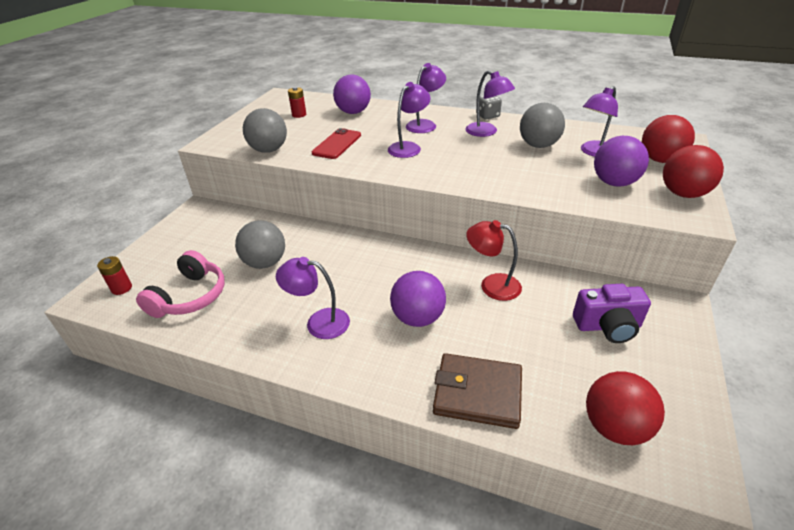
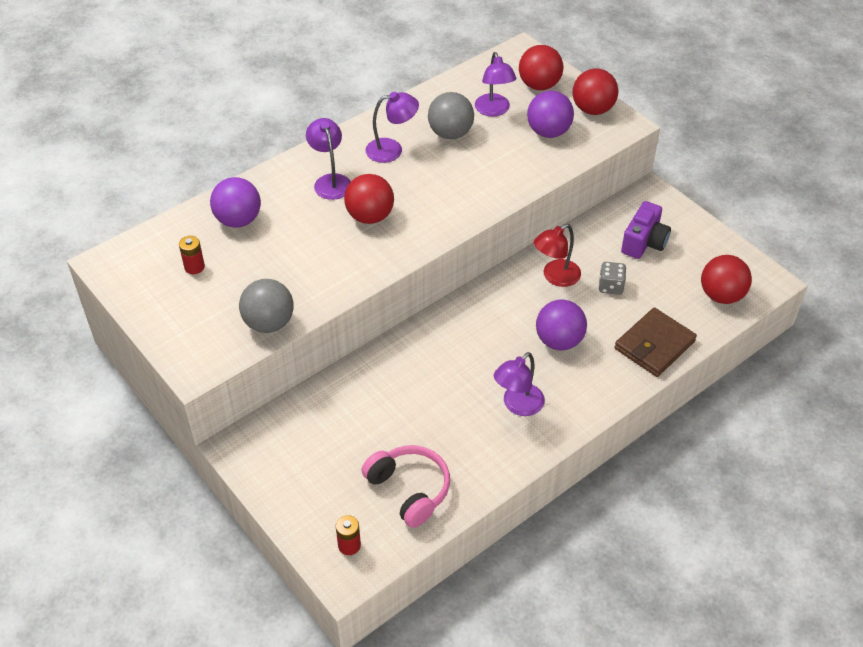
camera: 60 degrees left, 10 degrees up
(265, 263) = (400, 416): grey ball -> none
(337, 144) = (309, 264): red phone -> none
(408, 147) = (370, 216): purple lamp -> red ball
(487, 116) = (357, 129): grey dice -> grey dice (610, 286)

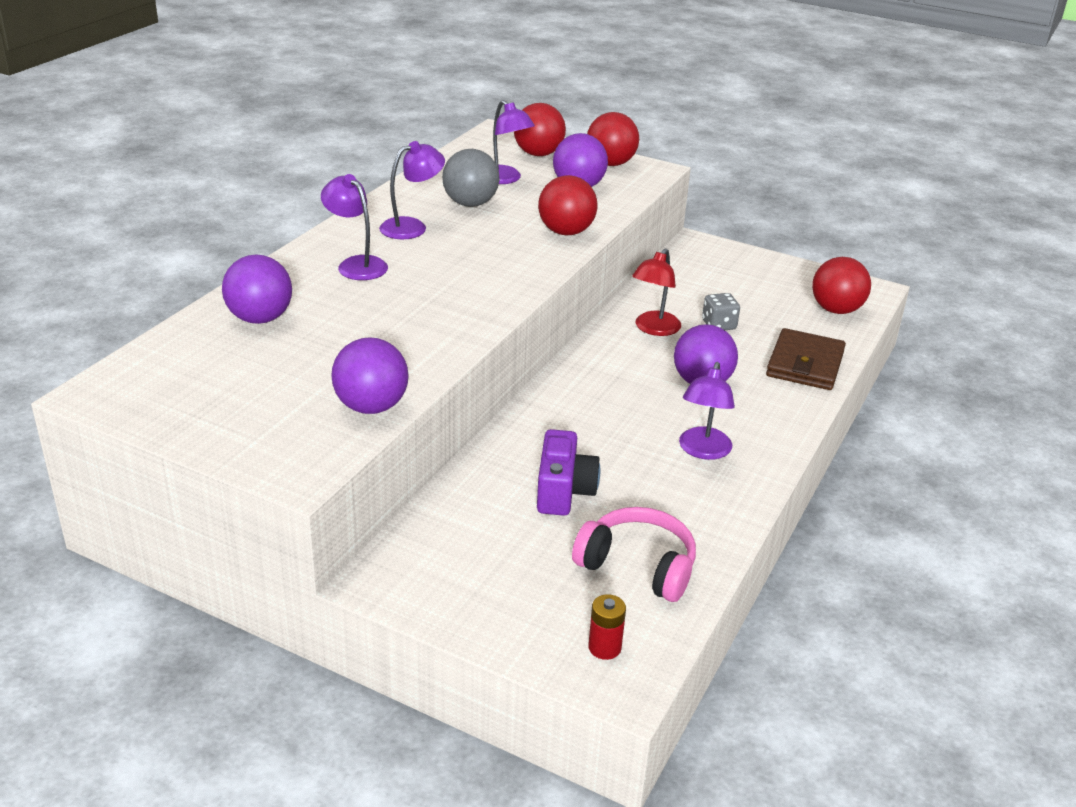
camera: 25 degrees left, 15 degrees down
(194, 267) = (229, 373): red battery -> none
(269, 323) = (371, 407): grey ball -> purple ball
(370, 216) = (429, 286): red ball -> red ball (566, 232)
(644, 242) = (723, 283): purple camera -> purple camera (564, 491)

